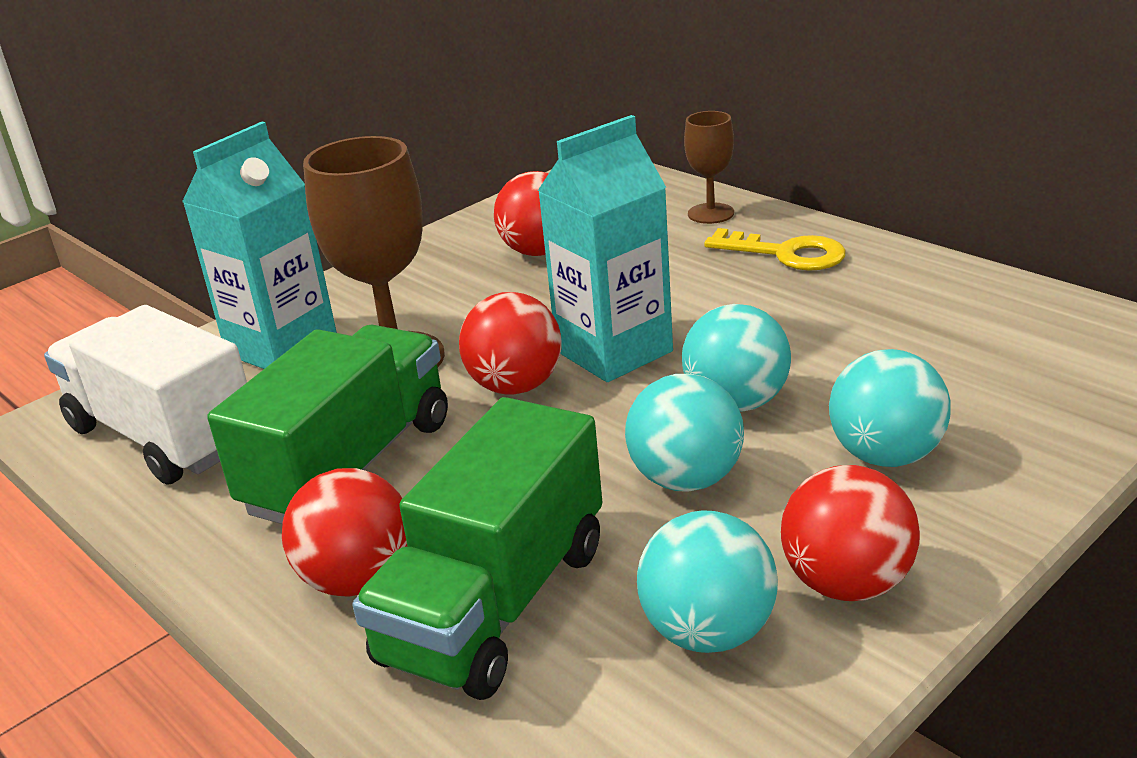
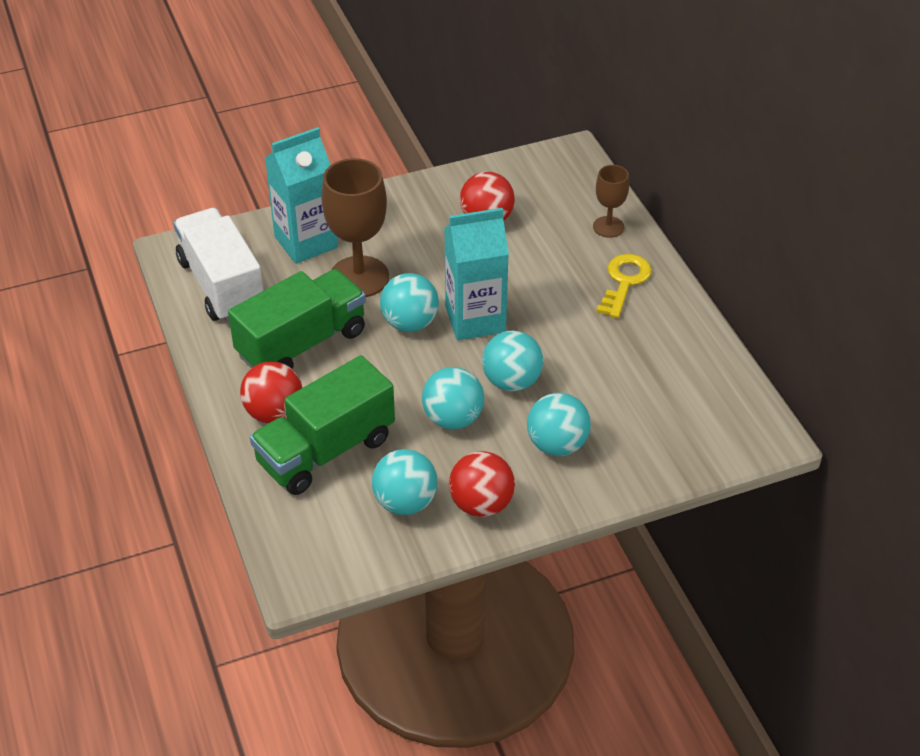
camera: 20 degrees right, 15 degrees up
(516, 386) = (410, 323): red ball -> turquoise ball
(786, 254) = (624, 282): yellow key -> yellow key turned 120 degrees counterclockwise

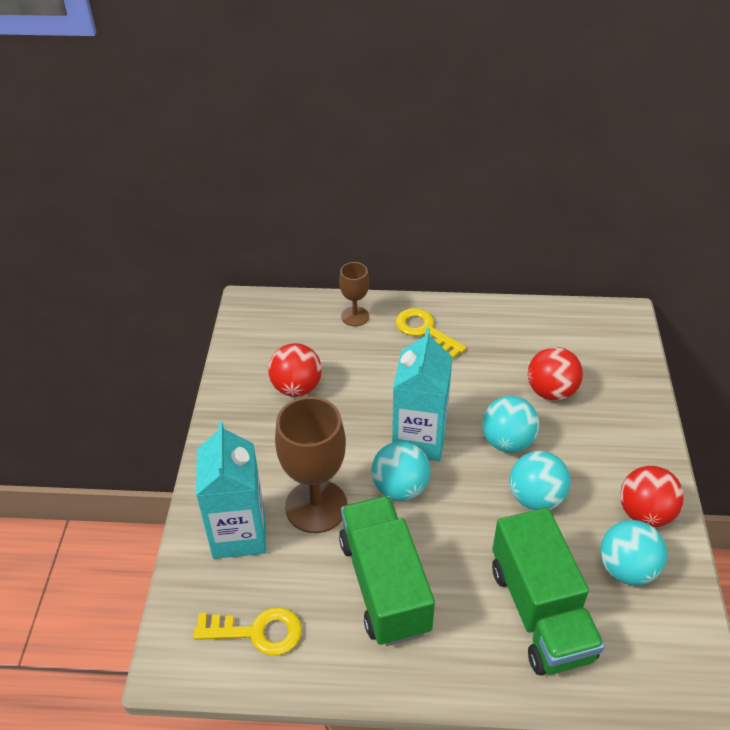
camera: 65 degrees left, 0 degrees up
(222, 285) = (258, 632): white truck -> yellow key
(274, 413) = (471, 641): red ball -> red ball (551, 391)
(557, 445) = (592, 438): turquoise ball -> none

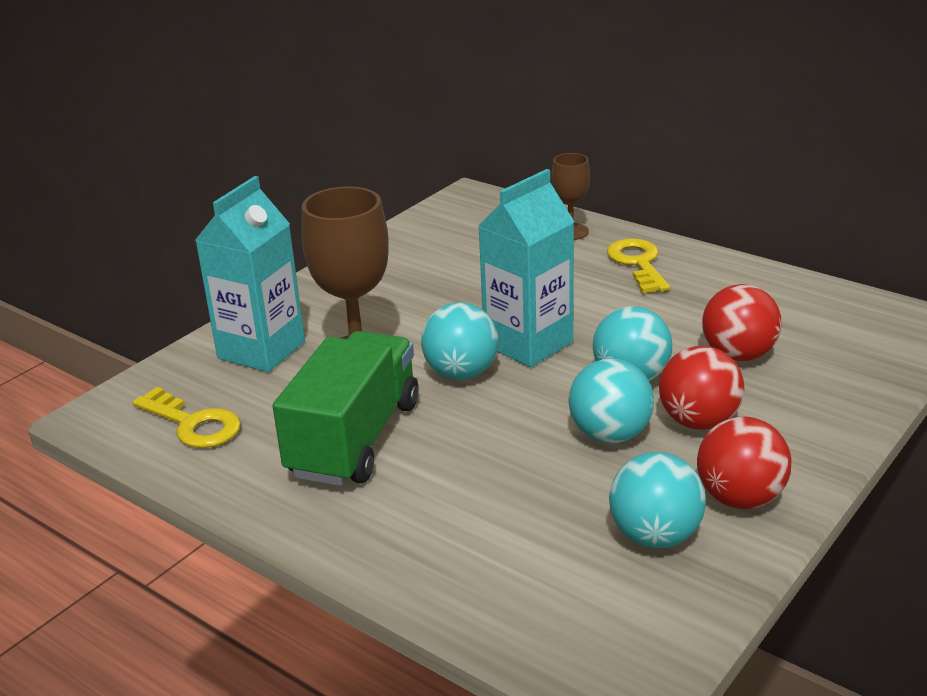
camera: 35 degrees right, 15 degrees down
(296, 387) = (444, 266): red ball -> red ball (698, 421)
(540, 612) = (500, 528): green truck -> none

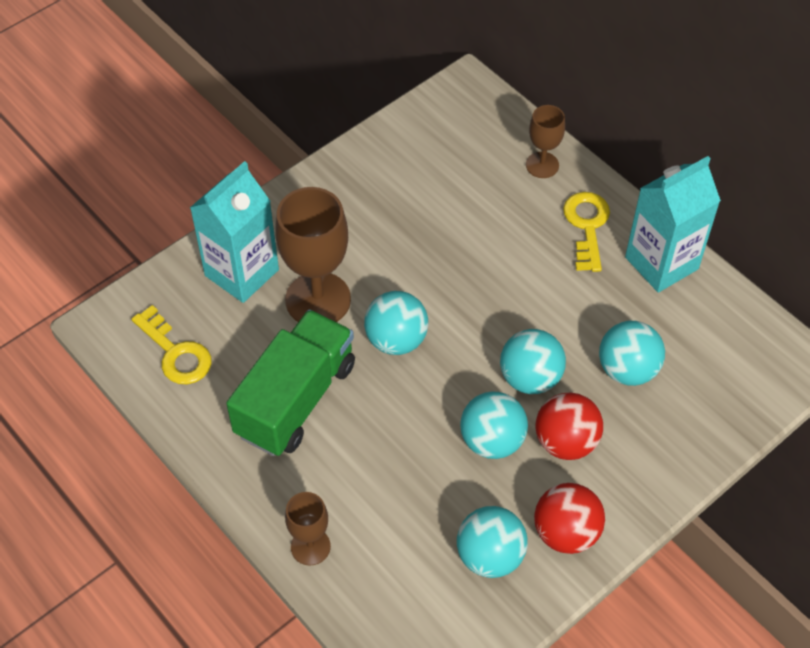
camera: 10 degrees right, 25 degrees up
(414, 568) = (310, 546): none -> brown goblet
(528, 344) = (460, 315): turquoise carton -> turquoise carton (661, 263)
(738, 355) = (627, 370): red ball -> turquoise ball

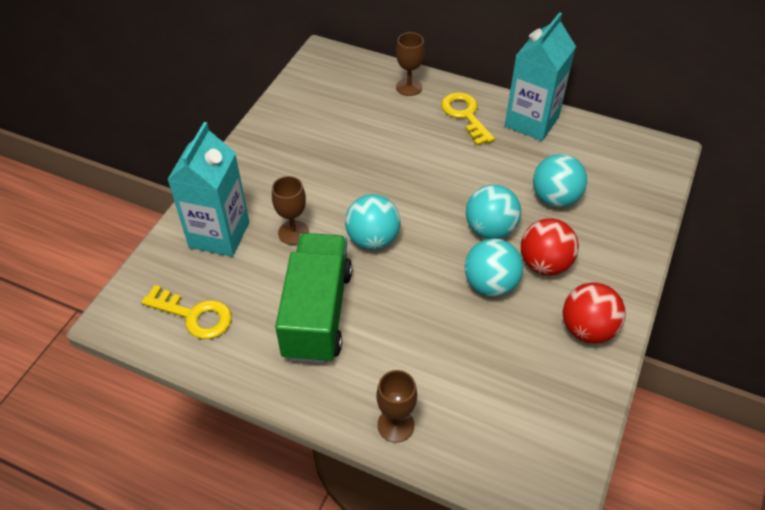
camera: 25 degrees left, 5 degrees down
(318, 299) = (293, 232): brown goblet -> brown goblet, size x0.54
(490, 556) = (542, 370): turquoise ball -> none

